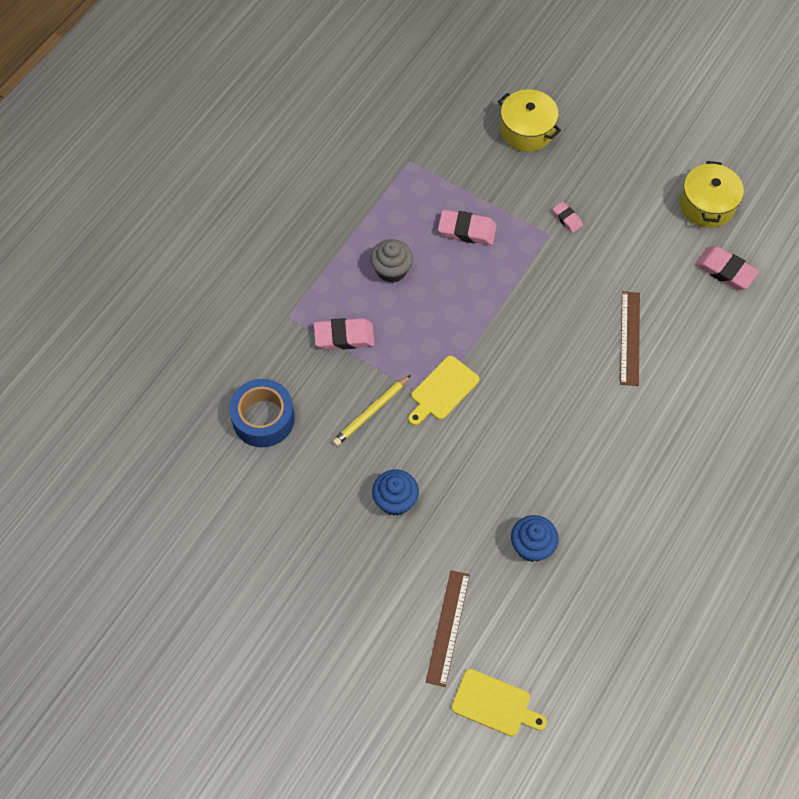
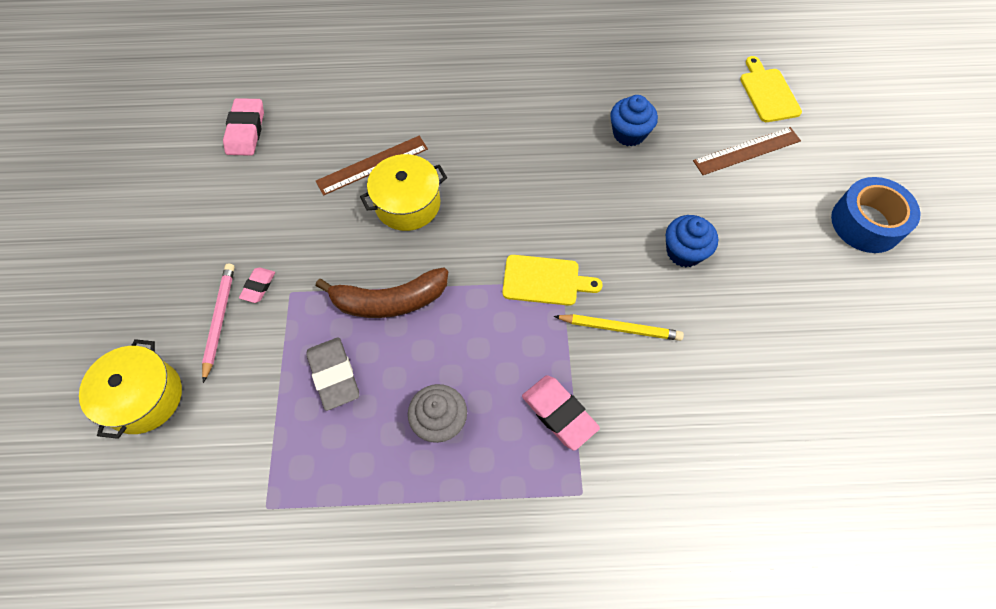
camera: 125 degrees left, 0 degrees up
(263, 418) = (715, 428): blue tape -> blue tape (866, 223)
(467, 230) = (334, 375): pink eraser -> grey eraser
(498, 287) = (389, 301): none -> brown banana
(555, 187) = (219, 320): none -> pink pencil
(707, 205) = (170, 177): yellow pot -> yellow pot (407, 204)

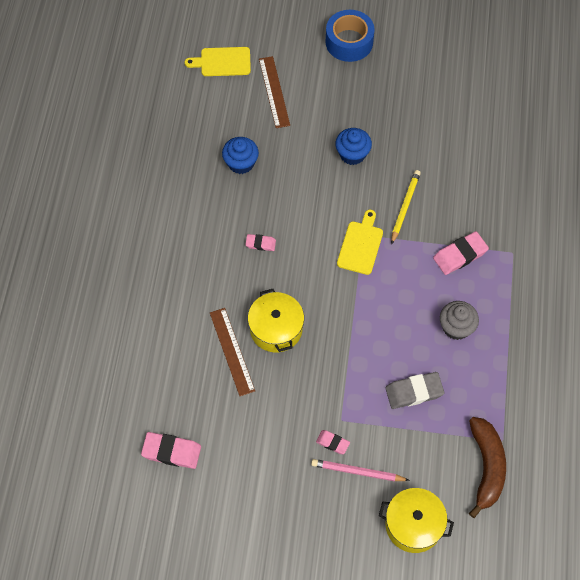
camera: 80 degrees left, 0 degrees up
(389, 301) = (360, 350): brown banana -> brown banana (486, 467)
(521, 170) = (260, 244): none -> pink eraser

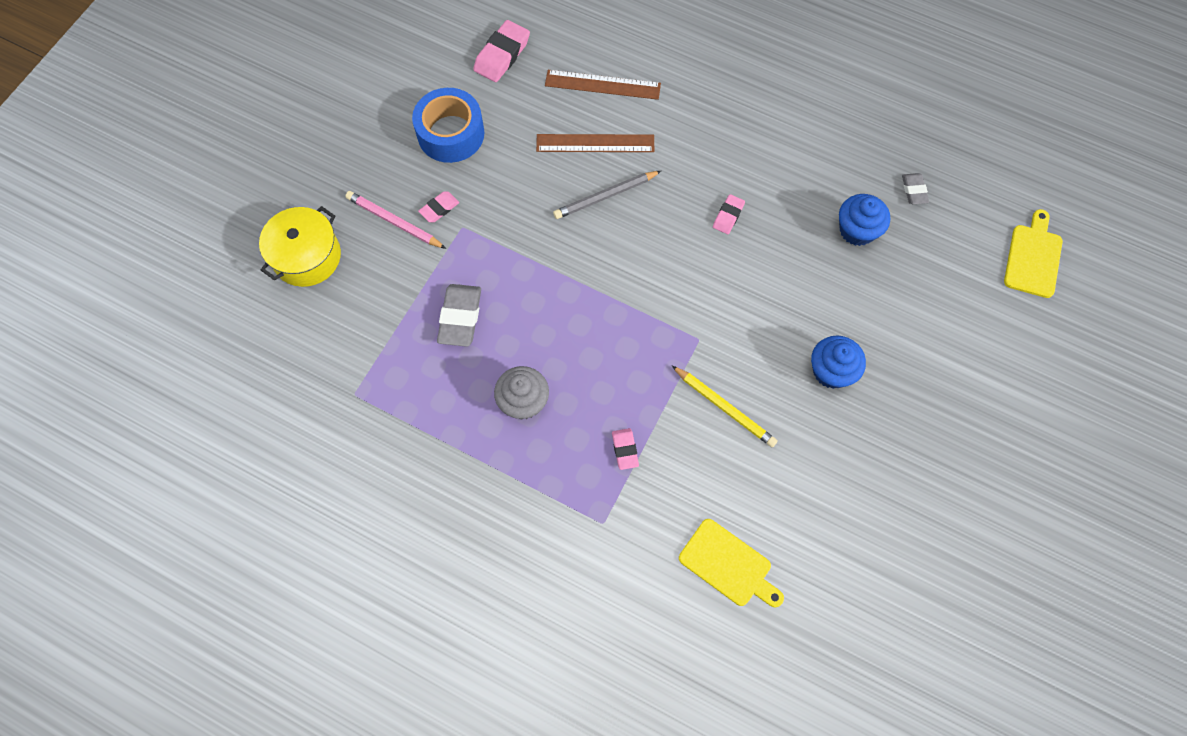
camera: 110 degrees right, 5 degrees up
(195, 137) = (914, 190): none -> grey eraser
(274, 92) = (965, 306): brown ruler -> brown ruler (602, 85)
(276, 329) = (605, 196): yellow pot -> grey pencil
(349, 42) = (1034, 438): blue tape -> blue tape (451, 133)
(357, 472) = (394, 222): pink pencil -> pink pencil turned 90 degrees counterclockwise
(360, 245) = (685, 330): yellow cutting board -> yellow cutting board (728, 565)
(460, 255) = (625, 450): pink eraser -> pink eraser, size x0.57
(486, 467) = (331, 361): brown banana -> none

